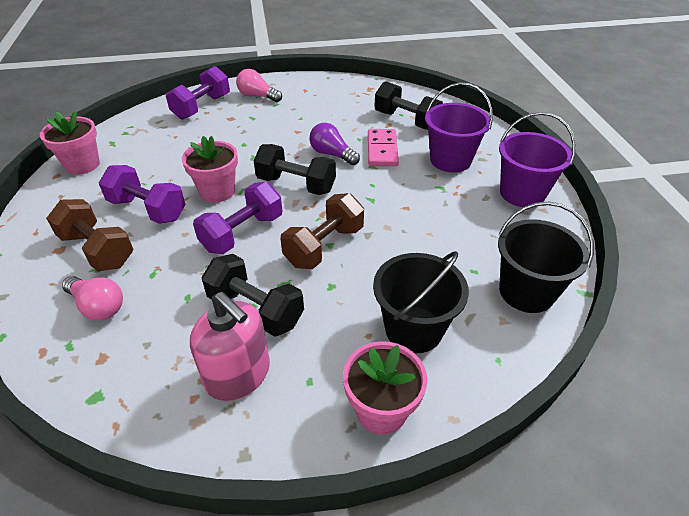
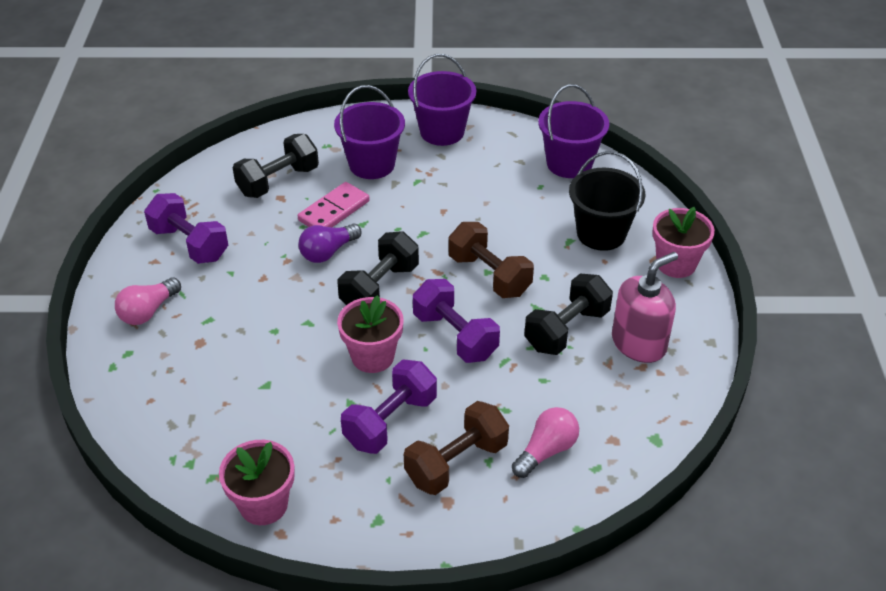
camera: 80 degrees left, 0 degrees up
(202, 107) = (152, 374): purple dumbbell -> purple dumbbell (189, 244)
(382, 150) = (334, 211): pink domino -> pink domino turned 60 degrees counterclockwise
(526, 292) = (569, 163): black bucket -> purple bucket

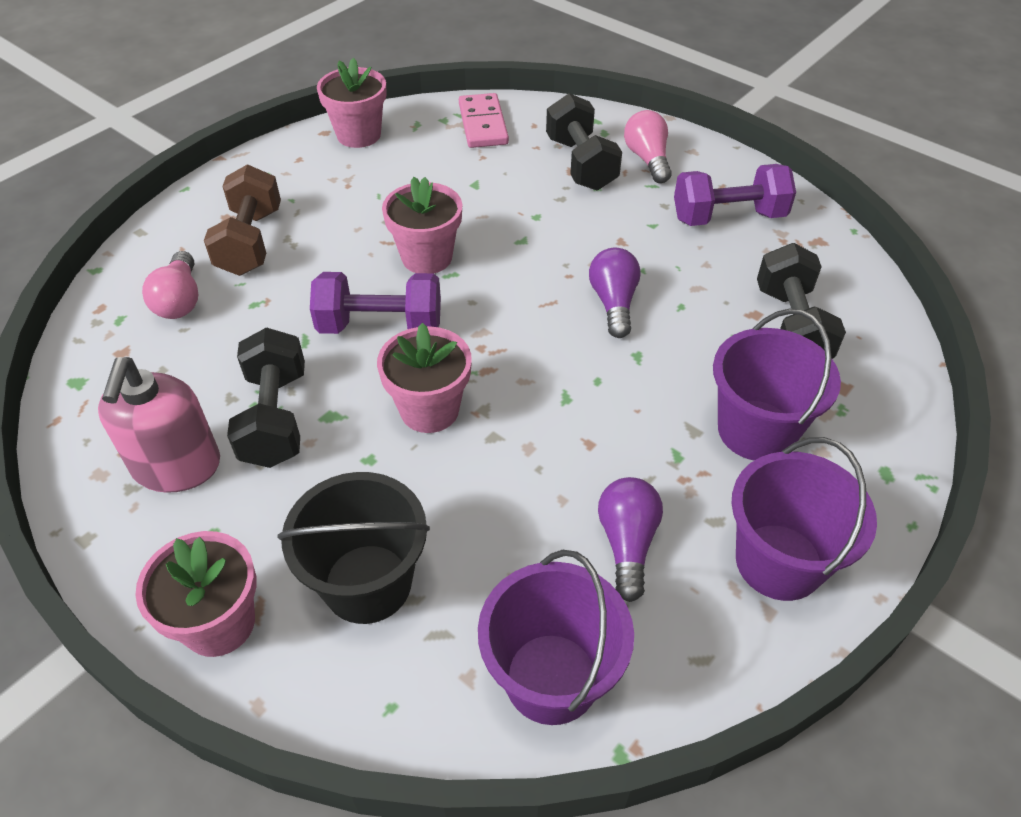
camera: 130 degrees right, 5 degrees up
(334, 211) = (686, 344): pink domino -> pink domino (483, 124)
(379, 287) = (514, 311): black dumbbell -> black dumbbell (581, 164)
(390, 421) = (342, 229): purple dumbbell -> none
(485, 173) = (627, 543): none -> purple light bulb
(489, 275) = (429, 410): brown dumbbell -> pink flower pot

